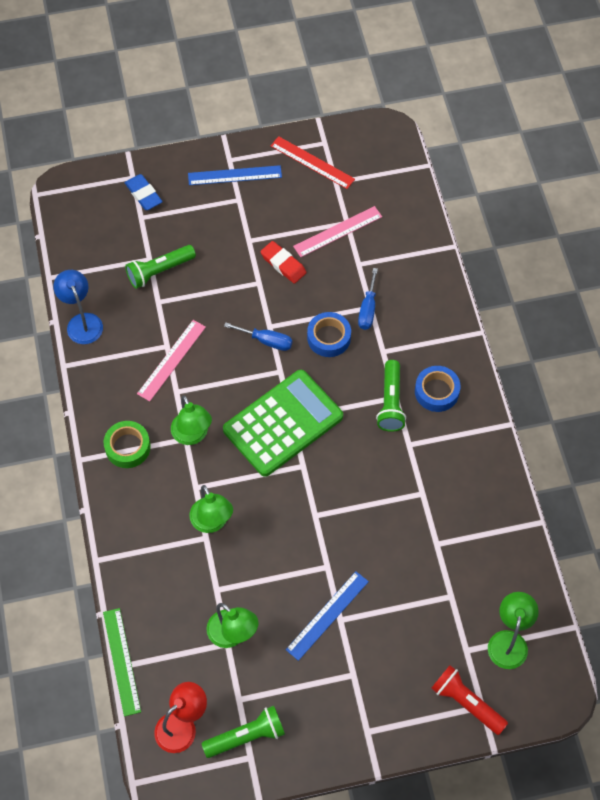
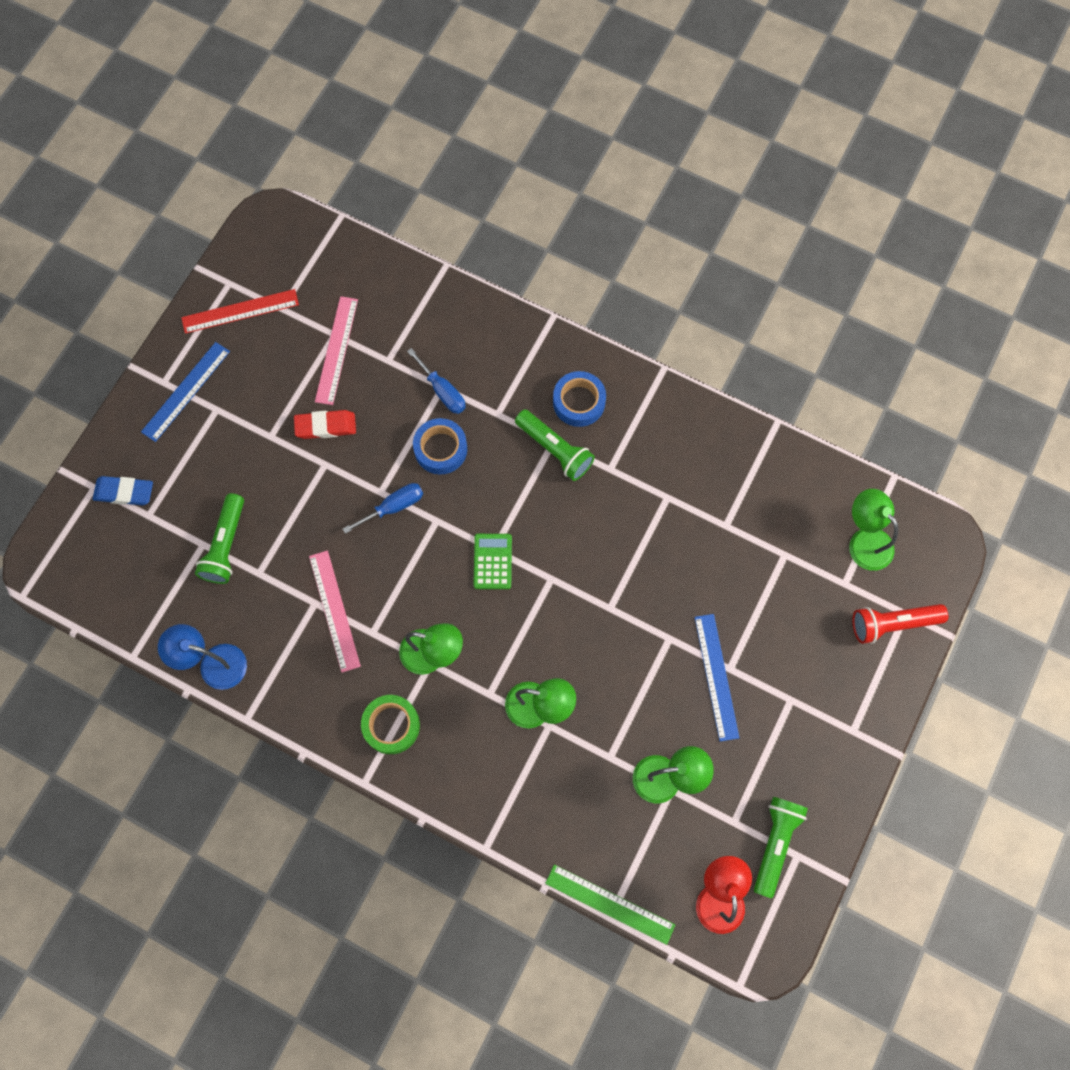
camera: 50 degrees left, 10 degrees up
(283, 423) = (492, 561): green calculator -> green calculator, size x0.44

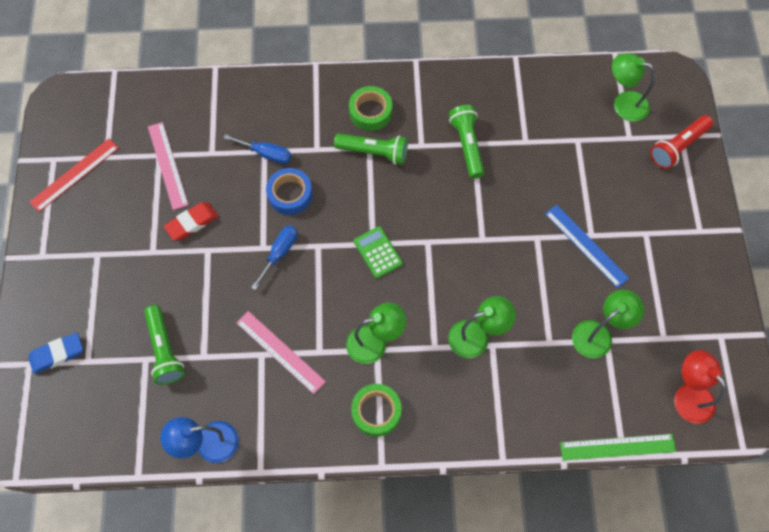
camera: 30 degrees left, 5 degrees down
(186, 391) = (64, 253): blue ruler -> none
(579, 402) = (370, 112): blue tape -> green tape
(775, 843) = (701, 336): green flashlight -> green flashlight (467, 145)

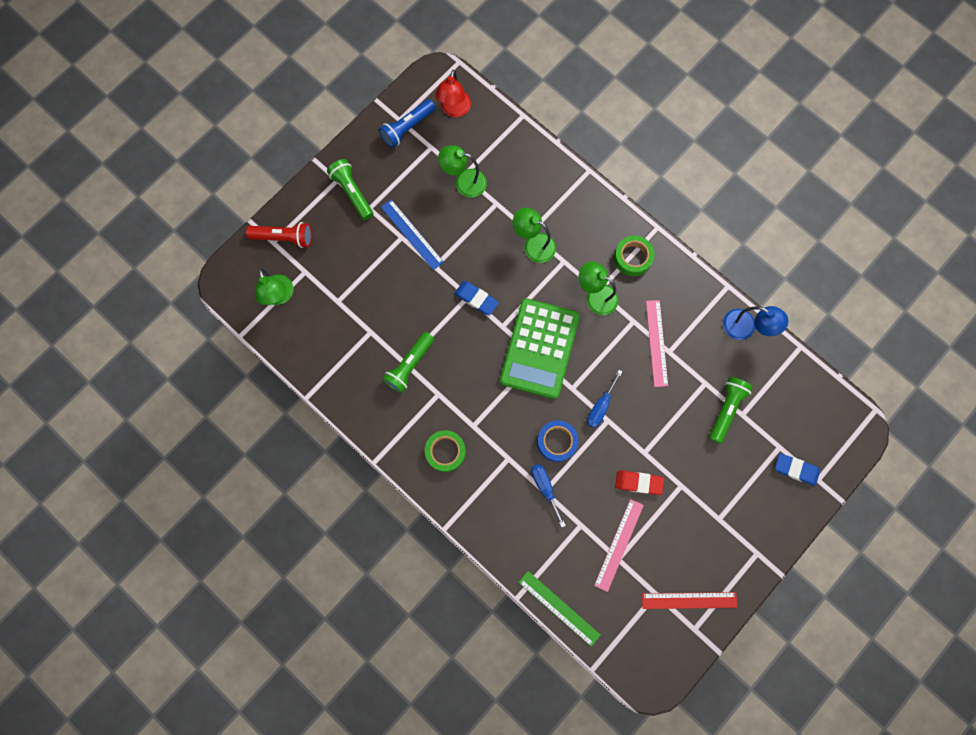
camera: 135 degrees left, 10 degrees up
(280, 253) = (600, 406): blue screwdriver -> blue screwdriver turned 45 degrees counterclockwise
(374, 152) = (473, 419): green flashlight -> green flashlight (352, 192)
(378, 252) = (539, 348): green calculator -> green calculator, size x2.25
(473, 243) = (476, 299): none -> blue eraser
(586, 245) = (412, 234): blue ruler -> blue ruler turned 45 degrees counterclockwise
(617, 447) = (521, 122): green ruler -> green ruler (559, 608)
(704, 335) = (407, 128): none -> blue flashlight

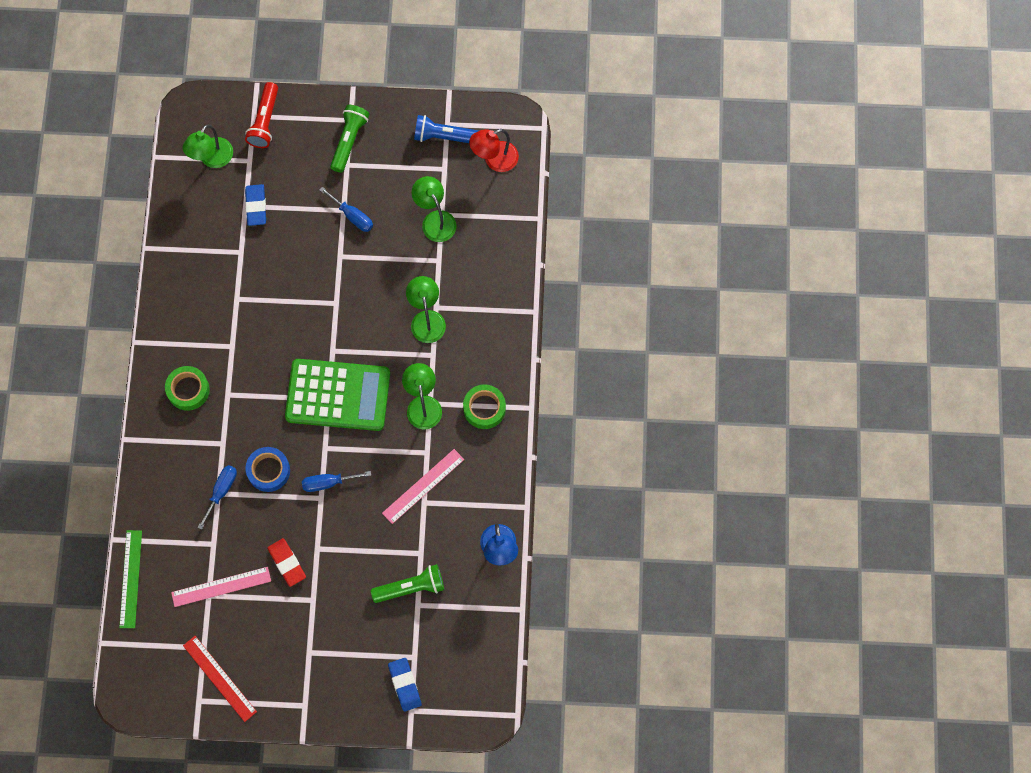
camera: 50 degrees right, 5 degrees down
(284, 238) = (265, 121): red flashlight -> red flashlight turned 45 degrees clockwise
(409, 365) = (237, 305): green flashlight -> none
(412, 234) = (352, 216): blue ruler -> blue screwdriver
(476, 299) = (339, 311): blue eraser -> blue eraser (256, 206)
(539, 348) = (338, 395): green calculator -> green calculator turned 150 degrees counterclockwise

